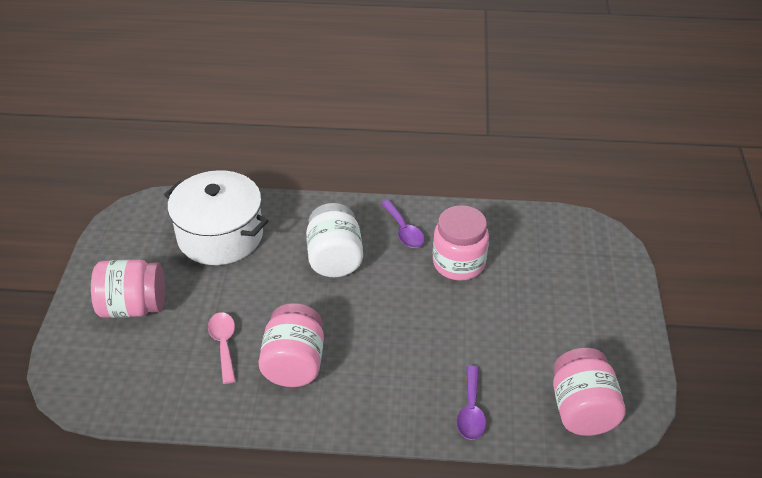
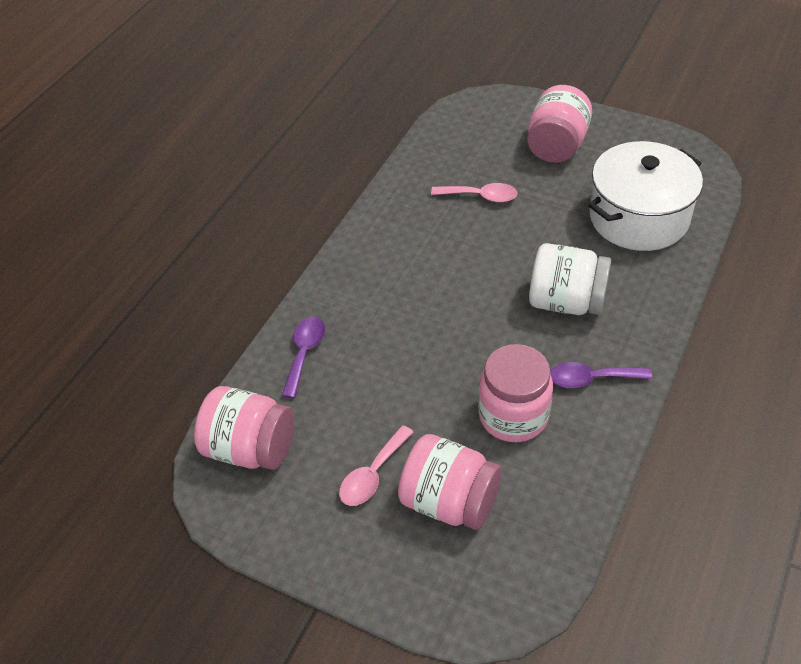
camera: 115 degrees right, 5 degrees up
(294, 363) = (432, 239): pink jar -> pink jar (449, 501)
(471, 411) = (304, 353): purple spoon -> purple spoon turned 75 degrees clockwise
(554, 325) = (372, 474): none -> pink spoon

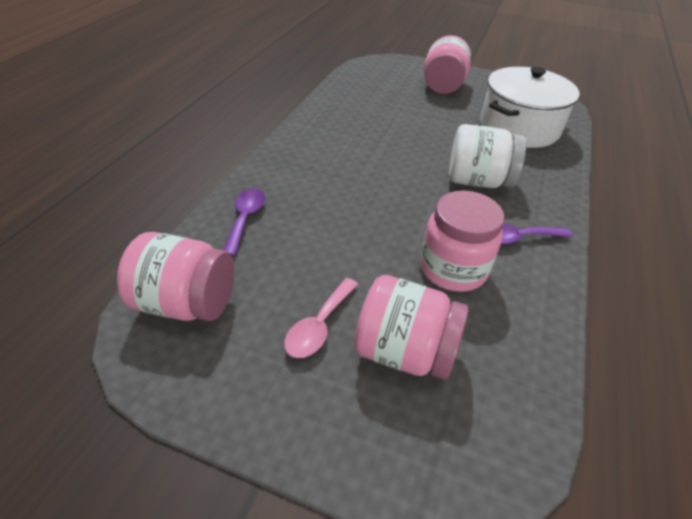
camera: 10 degrees left, 5 degrees down
(480, 196) = (391, 113): pink spoon -> none

